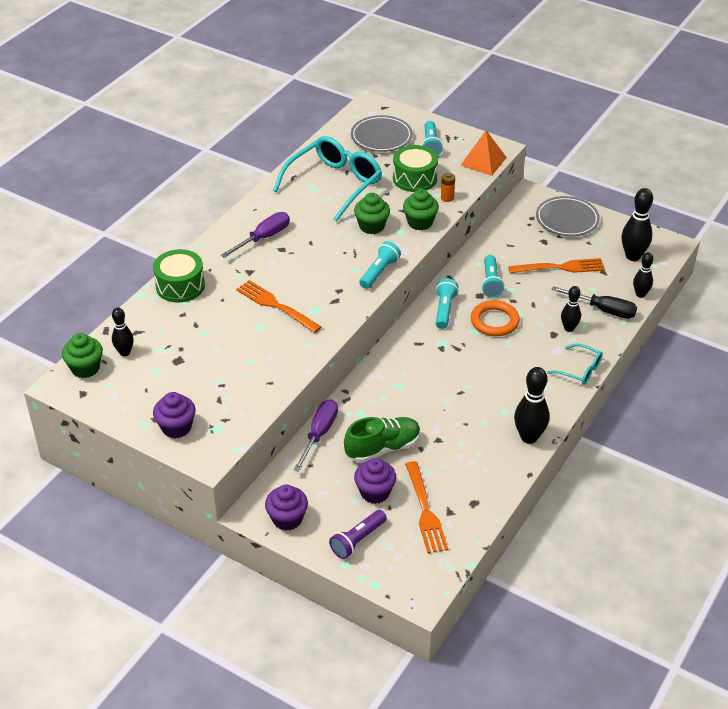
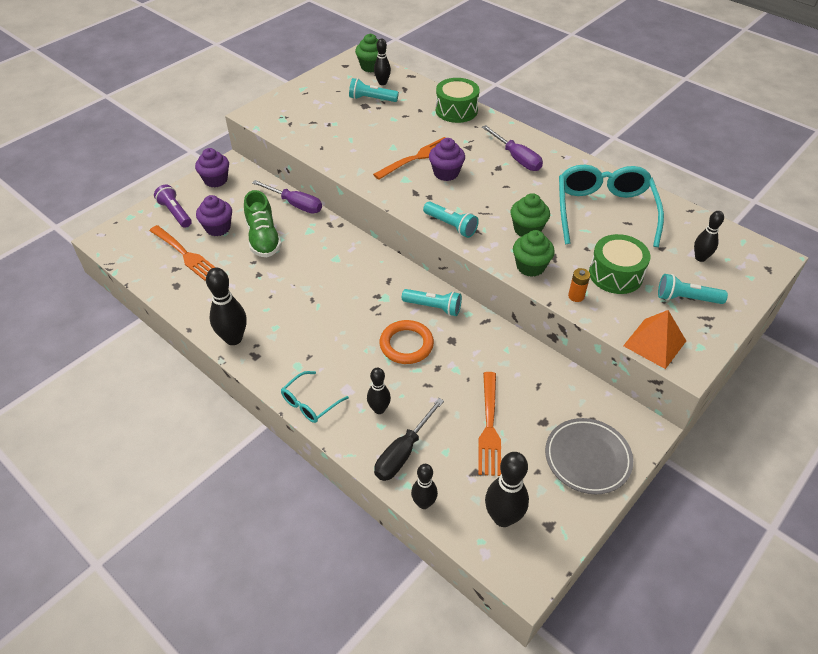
camera: 100 degrees right, 5 degrees up
(176, 427) = (291, 102): purple cupcake -> purple cupcake (446, 173)
(334, 184) = (604, 211): turquoise glasses -> turquoise glasses turned 135 degrees counterclockwise
(381, 137) = (700, 258): grey plate -> black bowling pin
(425, 510) = (184, 254): orange fork -> orange fork turned 135 degrees counterclockwise
(491, 283) = (471, 354): turquoise flashlight -> turquoise flashlight (371, 99)

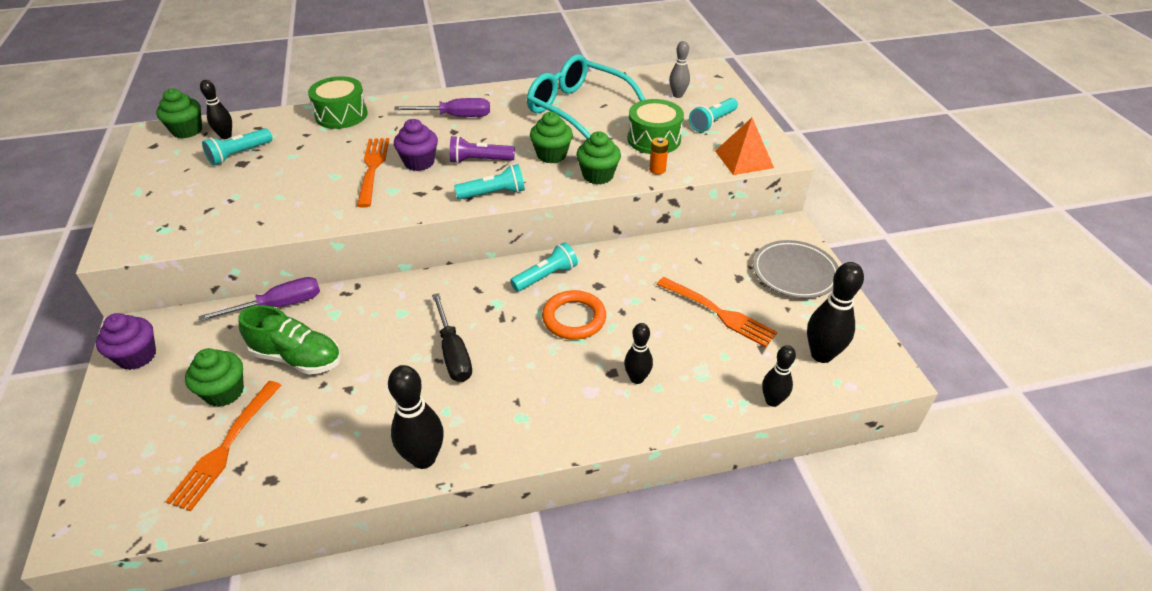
camera: 55 degrees left, 5 degrees down
(175, 213) = (138, 424): purple flashlight -> purple flashlight (479, 160)
(184, 254) = (226, 446): orange fork -> orange fork turned 120 degrees clockwise
(218, 228) = (224, 392): purple cupcake -> green cupcake
(310, 403) = (582, 431): turquoise glasses -> none
(403, 452) = (703, 386): black screwdriver -> black screwdriver (453, 353)
(700, 258) = (677, 95): black bowling pin -> grey bowling pin

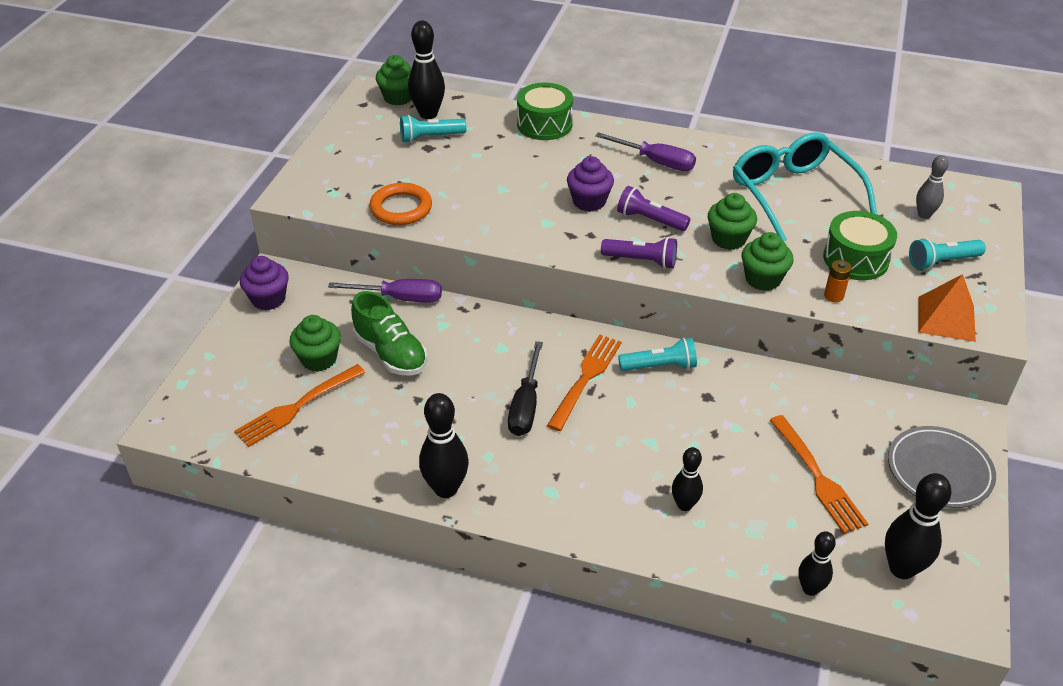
camera: 30 degrees right, 0 degrees up
(226, 136) = (428, 114): black bowling pin -> black bowling pin, size x1.60
(373, 169) = (541, 194): orange fork -> orange fork (585, 379)
(493, 193) = (641, 260): turquoise flashlight -> purple flashlight
(574, 318) = (660, 420): orange ring -> orange ring (401, 208)

